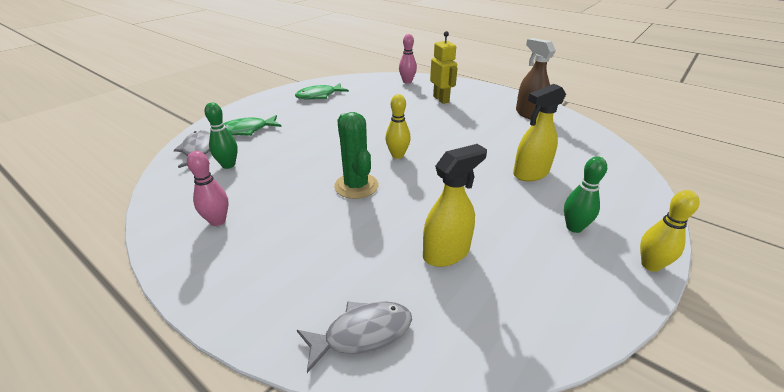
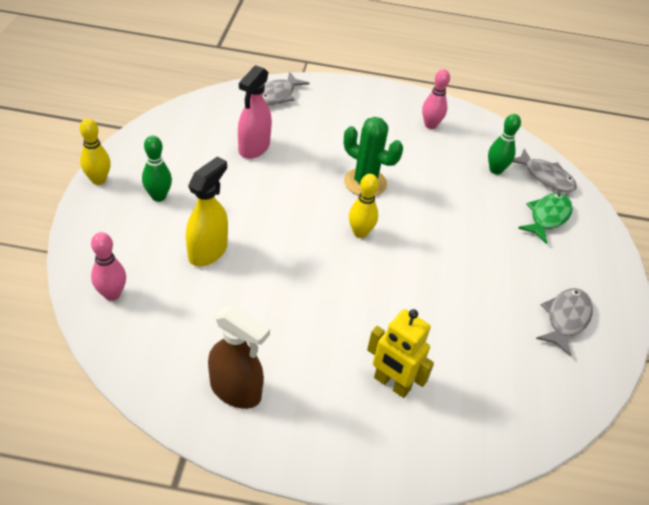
camera: 145 degrees right, 10 degrees up
(319, 96) = (566, 319): green fish -> grey fish
(407, 81) = (490, 429): pink bowling pin -> pink bowling pin (112, 294)
(446, 253) = (254, 148): yellow spray bottle -> pink spray bottle

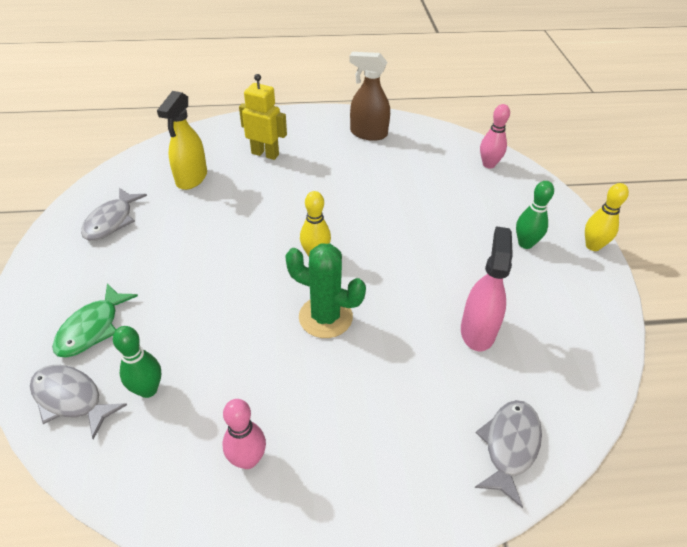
camera: 170 degrees right, 0 degrees up
(208, 251) = (444, 207): yellow spray bottle -> yellow spray bottle (191, 178)

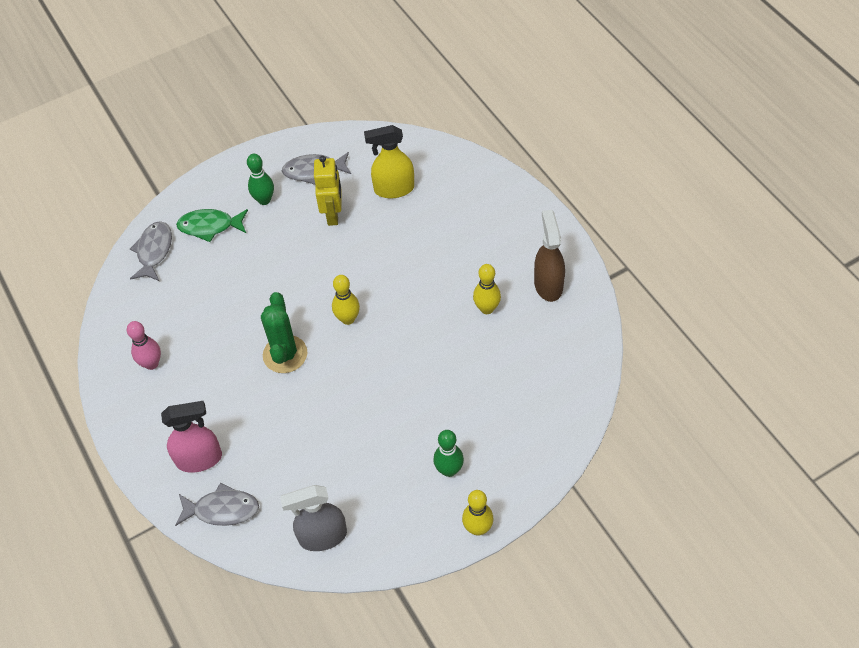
camera: 70 degrees right, 10 degrees up
(148, 389) = (177, 285): green bowling pin -> green bowling pin (264, 200)
(265, 154) = (460, 221): yellow robot -> yellow robot (333, 215)
(368, 169) = (487, 308): none -> yellow bowling pin
(477, 331) = (320, 460): pink spray bottle -> pink spray bottle (199, 459)
(488, 164) = (561, 406): pink bowling pin -> none
(573, 359) = (322, 536): none -> grey spray bottle

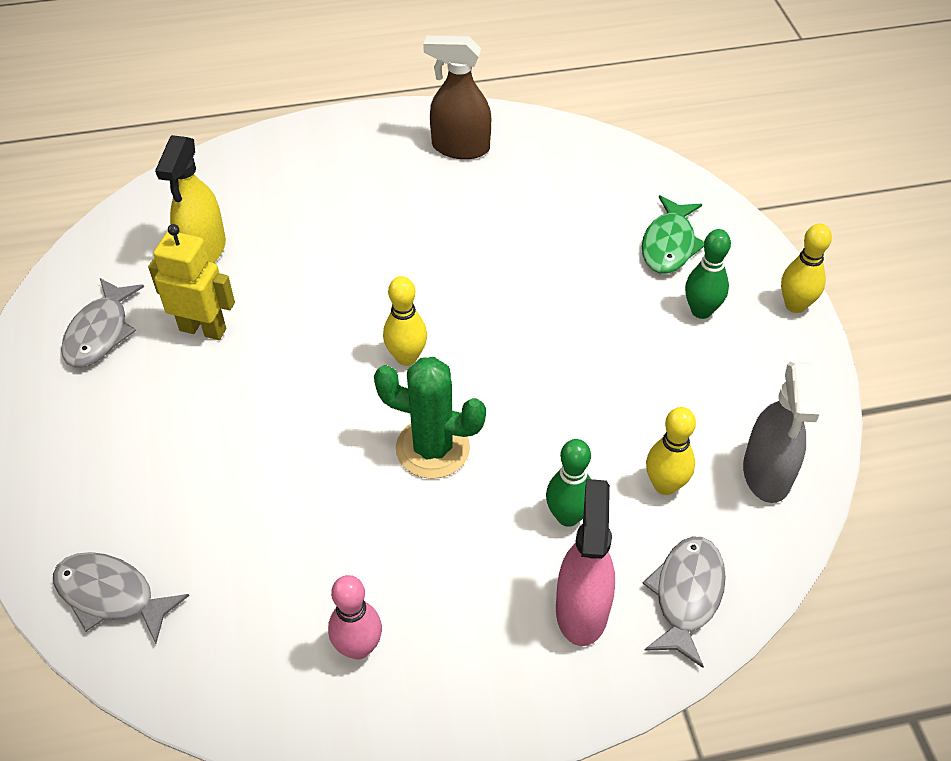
camera: 75 degrees left, 5 degrees down
(210, 226) = (114, 497): green fish -> green fish (669, 244)
(264, 200) = (112, 408): green bowling pin -> green bowling pin (568, 516)
(487, 308) = (466, 211): yellow bowling pin -> yellow bowling pin (665, 485)

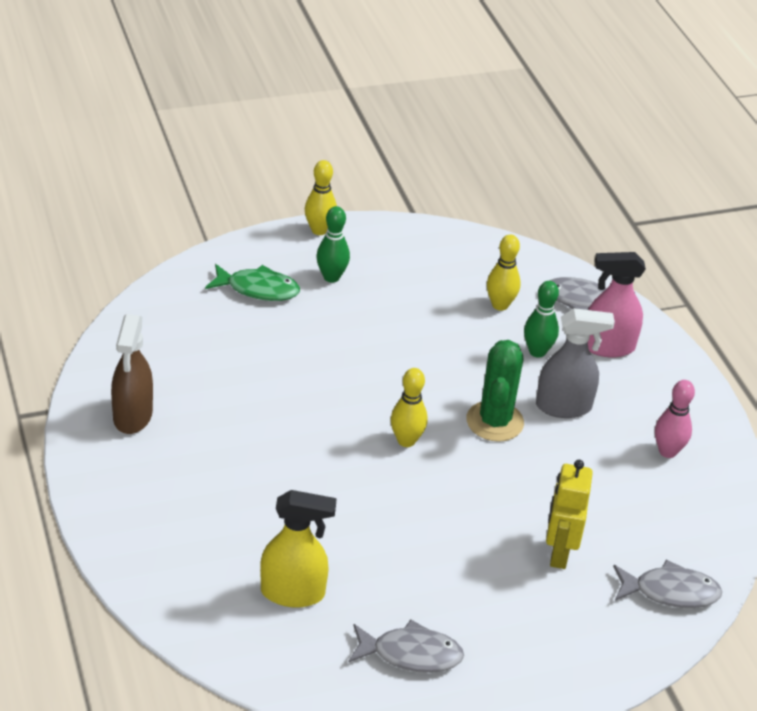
camera: 100 degrees left, 10 degrees down
(111, 595) = (670, 592): grey fish -> grey fish turned 105 degrees counterclockwise
(203, 329) = (395, 578): yellow robot -> yellow robot (559, 553)
(766, 474) = (479, 258): grey spray bottle -> grey spray bottle (564, 406)

